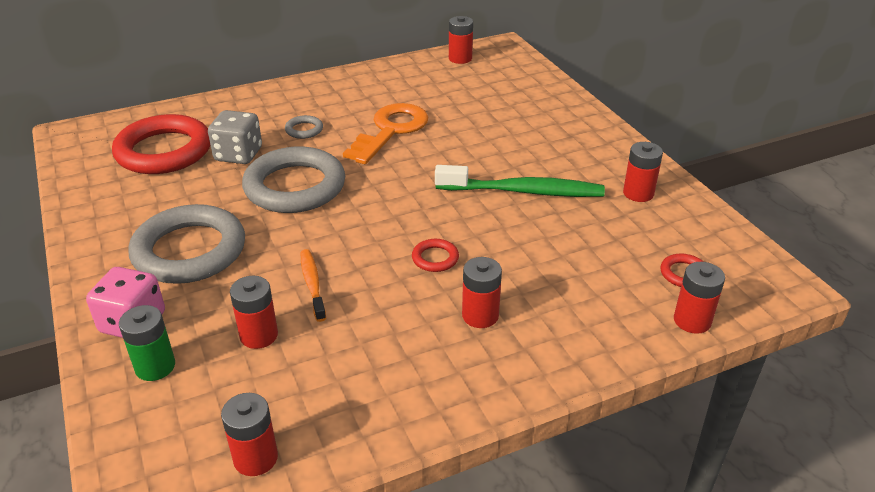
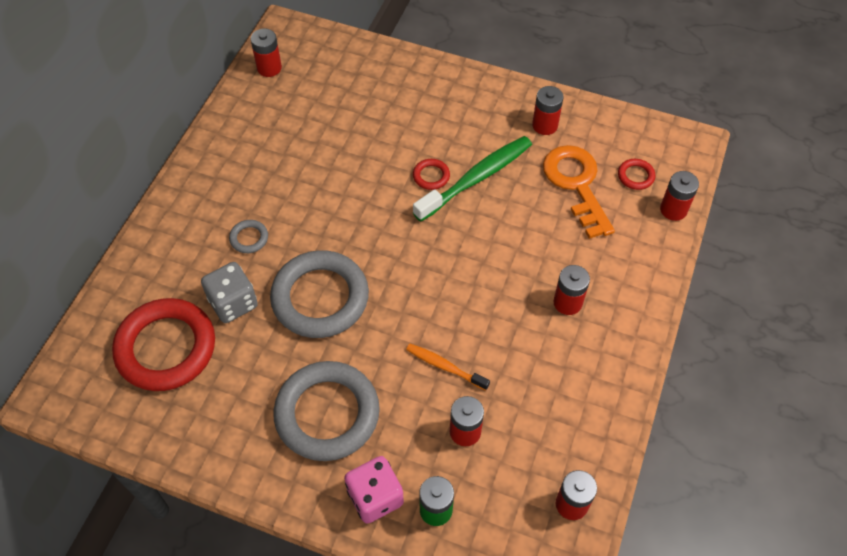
camera: 45 degrees left, 20 degrees up
(391, 130) = (316, 188): orange key -> orange key (576, 184)
(435, 258) = (491, 281): red ring -> red ring (431, 176)

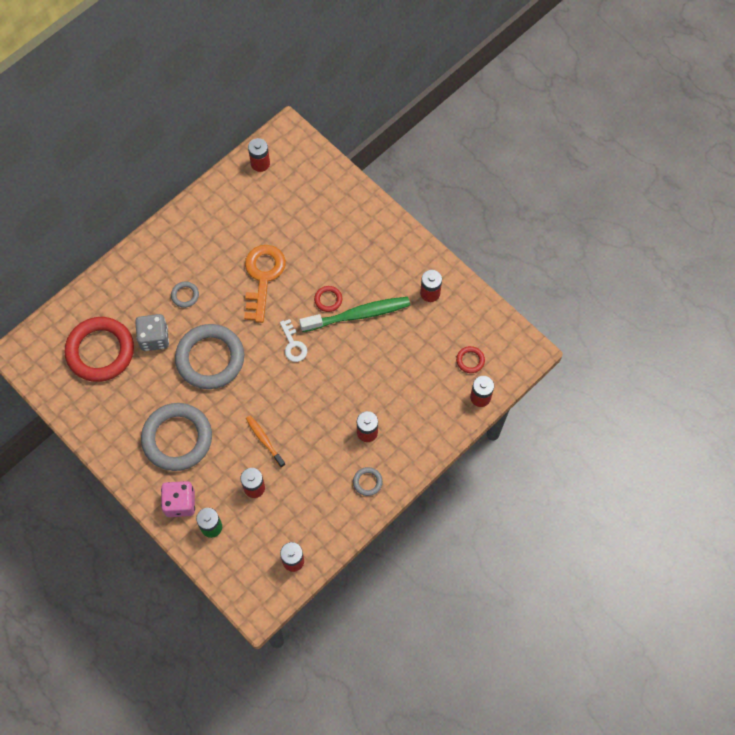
camera: 25 degrees right, 10 degrees up
(417, 240) = (293, 345): none -> white key
(576, 184) = (424, 349): orange key -> orange key (263, 277)
(605, 361) = (367, 482): none -> grey ring

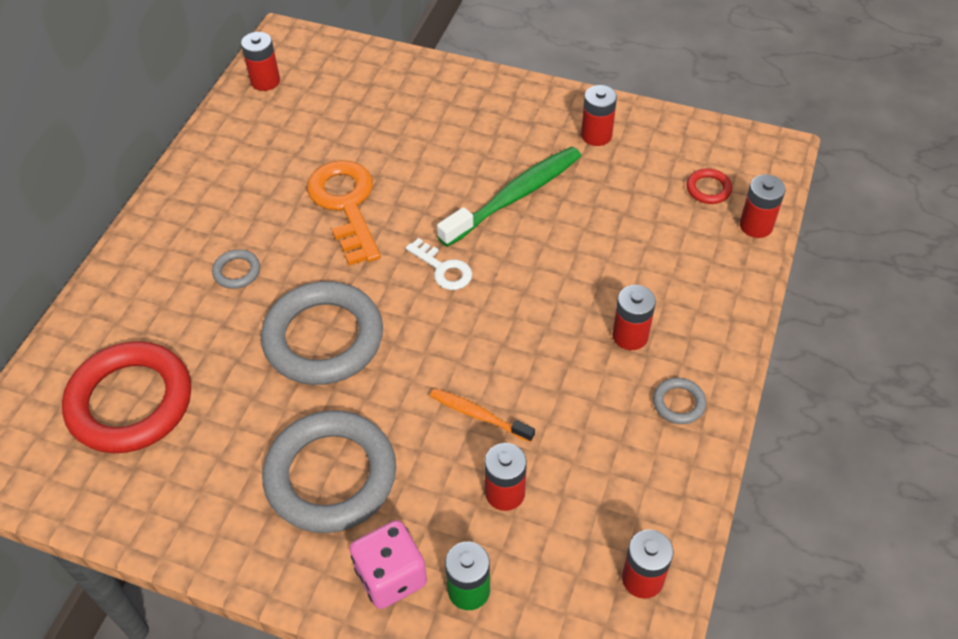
camera: 25 degrees left, 15 degrees down
(154, 338) = (215, 347): grey dice -> none
(328, 300) = (459, 195): red ring -> none

